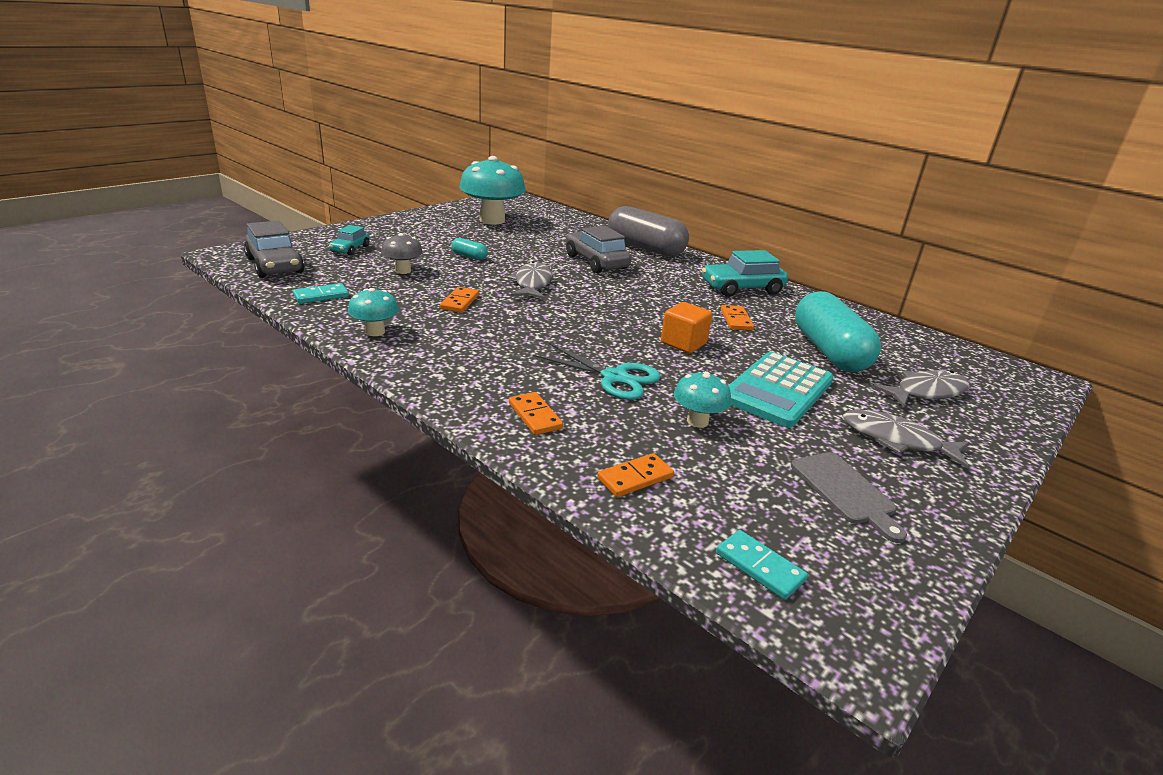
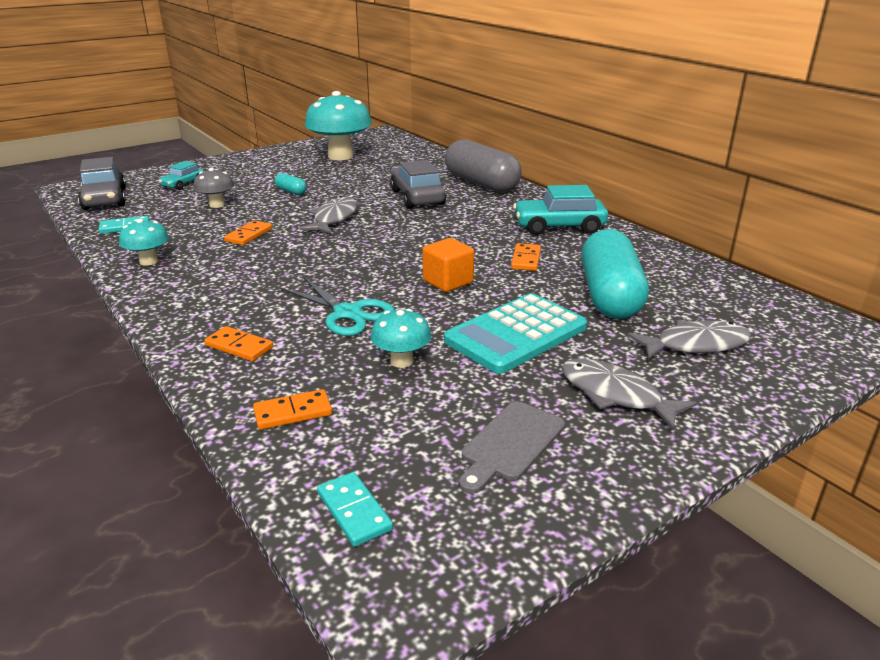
camera: 15 degrees right, 0 degrees up
(535, 416) = (239, 346): orange domino -> orange domino turned 45 degrees counterclockwise
(845, 491) = (511, 444): grey cutting board -> grey cutting board turned 45 degrees clockwise

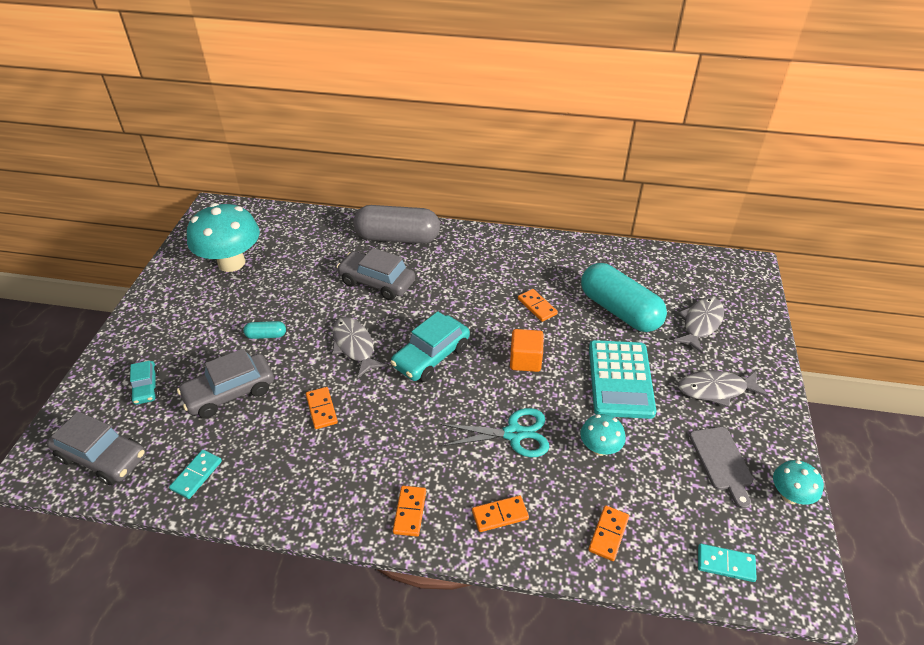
camera: 45 degrees left, 15 degrees up
(149, 261) = (294, 494): turquoise mushroom -> turquoise mushroom (789, 495)
(188, 308) = (410, 512): none -> orange domino
(217, 205) = (230, 393): grey mushroom -> grey car
(559, 226) = (511, 259): turquoise car -> turquoise car (431, 356)

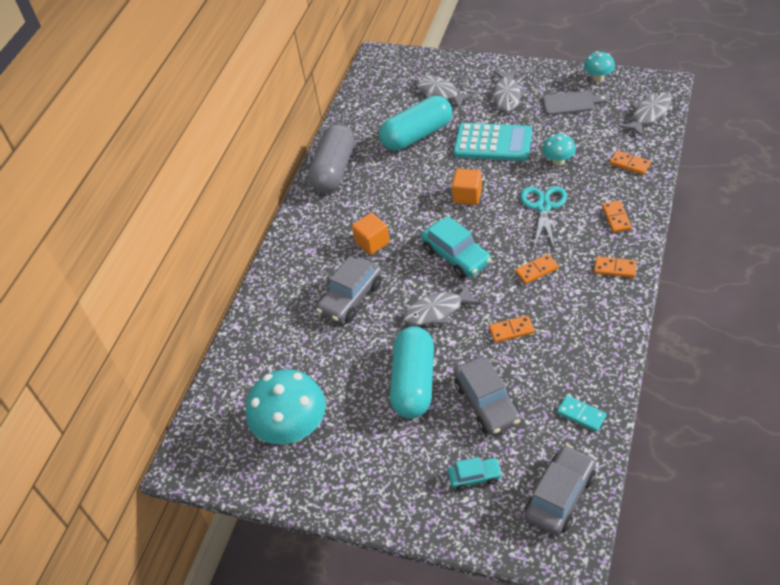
camera: 75 degrees left, 5 degrees up
(266, 335) = (413, 382): turquoise capsule -> turquoise capsule, size x2.39
(397, 238) = (285, 283): grey capsule -> grey capsule (333, 170)
(449, 290) = (372, 242): none -> orange cube
(537, 306) = (404, 184): orange domino -> orange domino (536, 270)
(725, 564) = (649, 114): turquoise domino -> grey fish

